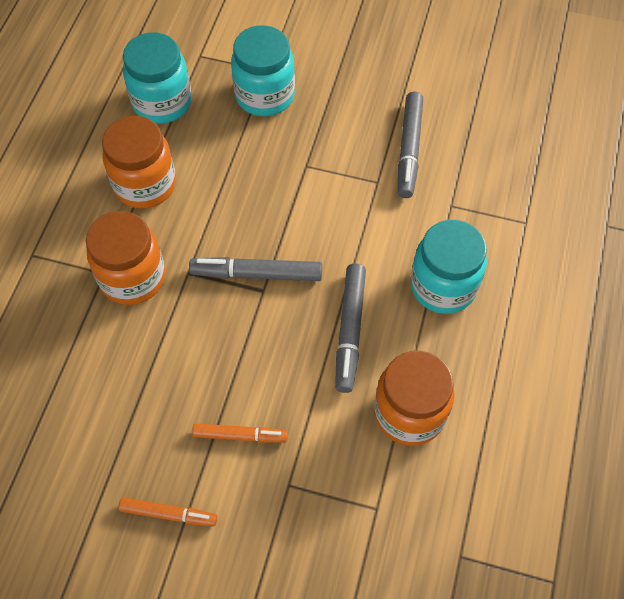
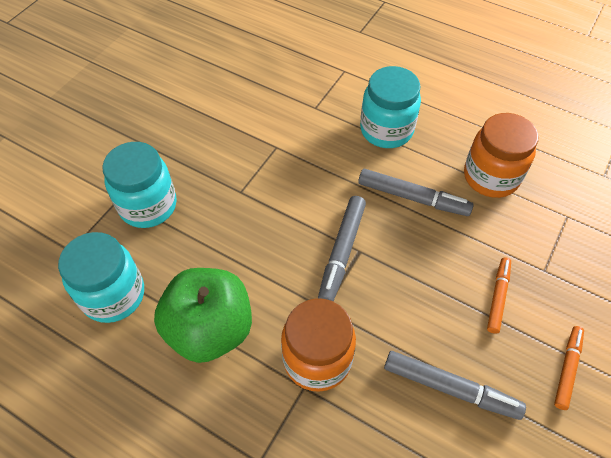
camera: 75 degrees left, 5 degrees down
(145, 184) = (210, 329): orange jar -> green apple
(409, 149) = (252, 119): grey marker -> grey marker (450, 388)

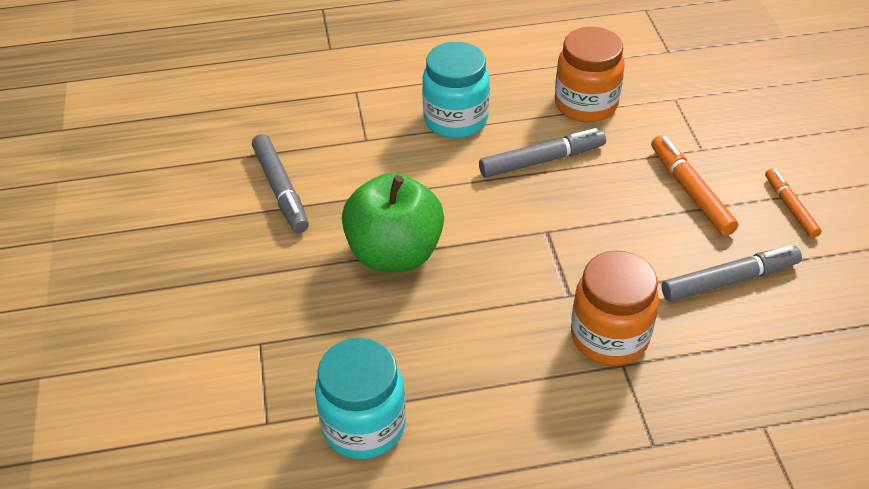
camera: 40 degrees left, 10 degrees down
(148, 206) = (301, 328): turquoise jar -> none
(210, 329) = (491, 383): green apple -> green apple (394, 253)
(342, 252) = (533, 242): grey marker -> grey marker (281, 189)
(497, 297) = (690, 191): orange marker -> orange marker, size x1.53

